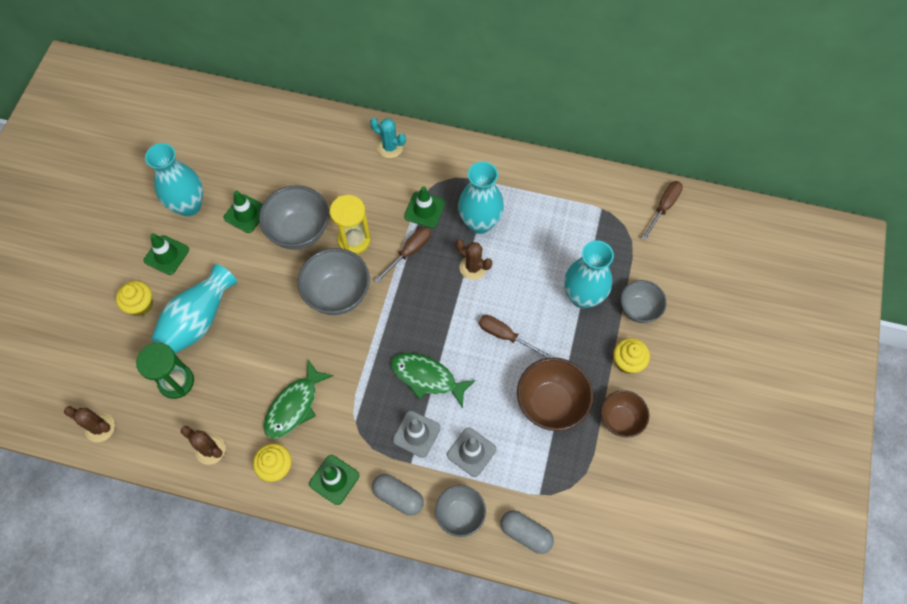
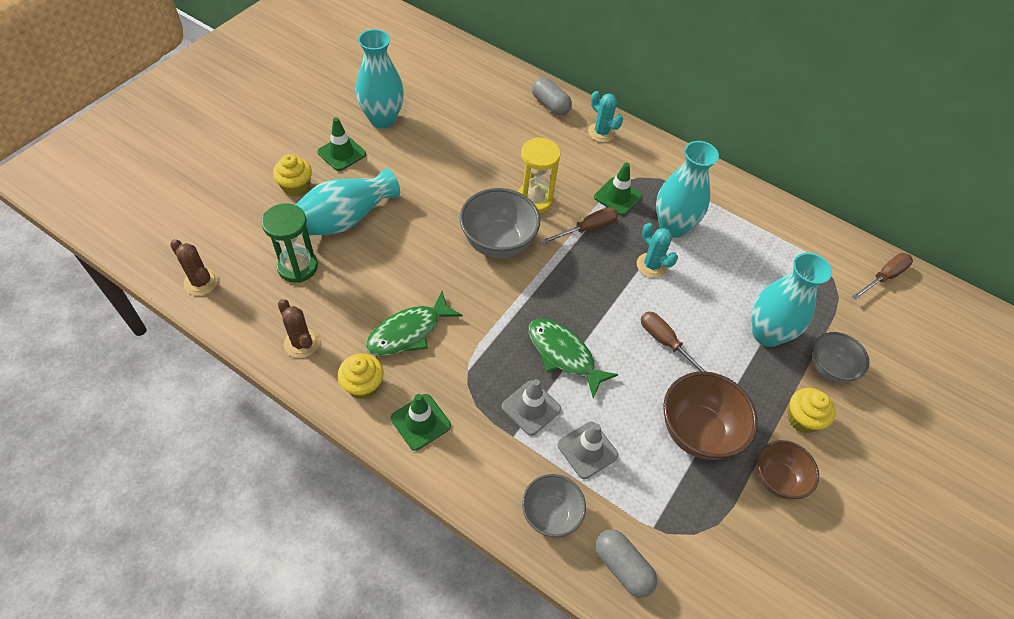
camera: 15 degrees right, 10 degrees down
(246, 214) = (434, 143): green traffic cone -> none
(299, 231) = (481, 175): grey bowl -> none
(398, 497) = (485, 467): grey capsule -> grey capsule (550, 105)
(473, 267) = (651, 265): brown cactus -> turquoise cactus

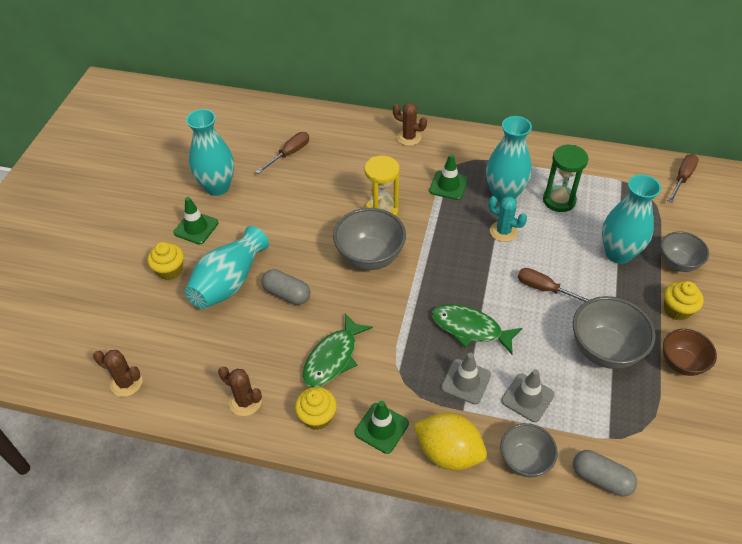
camera: 15 degrees left, 5 degrees down
(297, 266) = (207, 338): green hourglass -> green hourglass (559, 200)
(475, 474) = (448, 452): none -> yellow lemon
(550, 105) = (355, 128): grey capsule -> grey capsule (287, 294)
(588, 229) = (438, 220): brown screwdriver -> brown screwdriver (289, 154)
(601, 132) = (409, 137): turquoise cactus -> brown cactus
(697, 432) = (604, 350): brown bowl -> grey bowl

